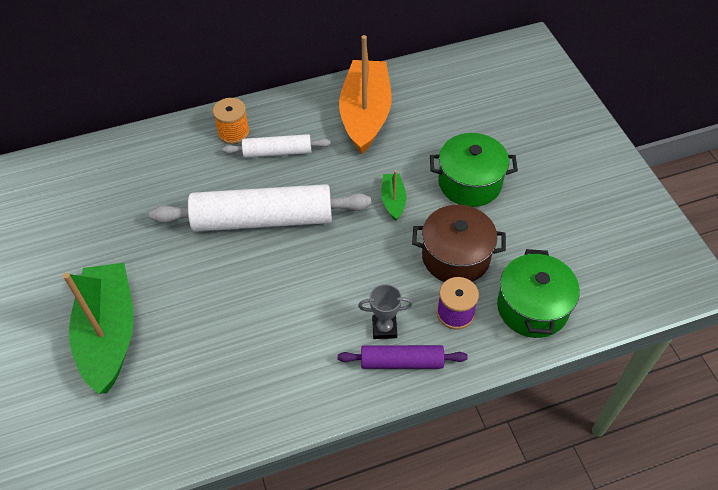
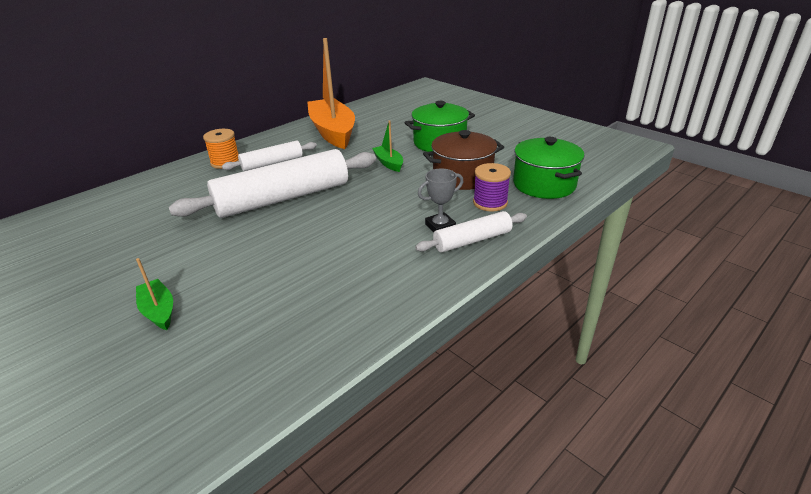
camera: 25 degrees left, 20 degrees down
(109, 334) = (159, 311): green boat -> green boat, size x0.45
(402, 362) = (472, 240): purple rolling pin -> white rolling pin

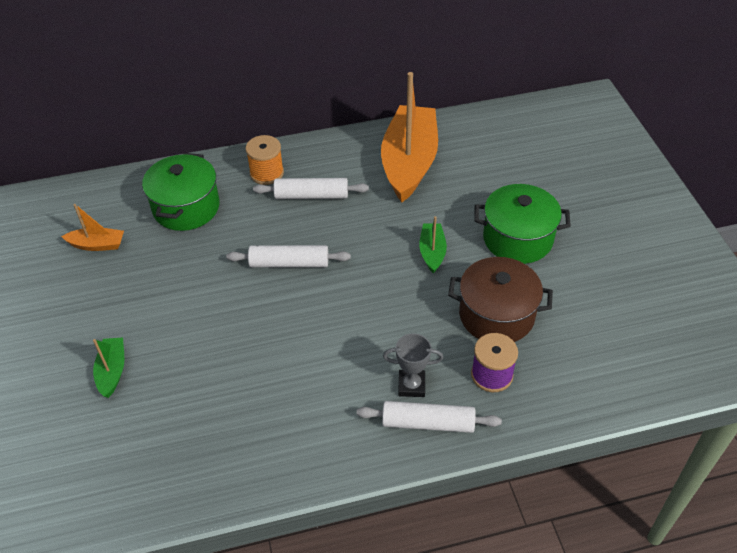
camera: 30 degrees right, 15 degrees up
(88, 239) = (97, 245): none -> orange boat
(283, 198) = (289, 263): white rolling pin -> white rolling pin, size x0.52
(544, 184) = (579, 374): green pot -> green pot (186, 207)

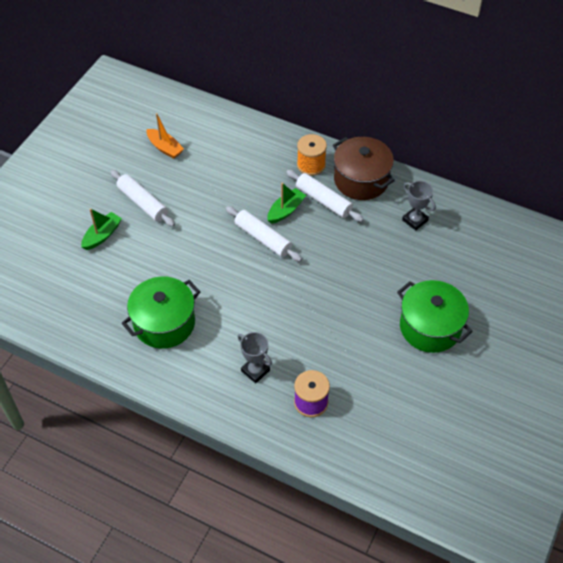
camera: 40 degrees right, 5 degrees up
(186, 207) = (238, 157): green pot -> green pot (164, 323)
(409, 162) = (415, 220): orange boat -> grey trophy
(428, 423) = (241, 400): white rolling pin -> white rolling pin (143, 203)
(432, 252) = (361, 295): green boat -> green boat (286, 210)
(496, 315) = (356, 367): brown pot -> brown pot (361, 180)

